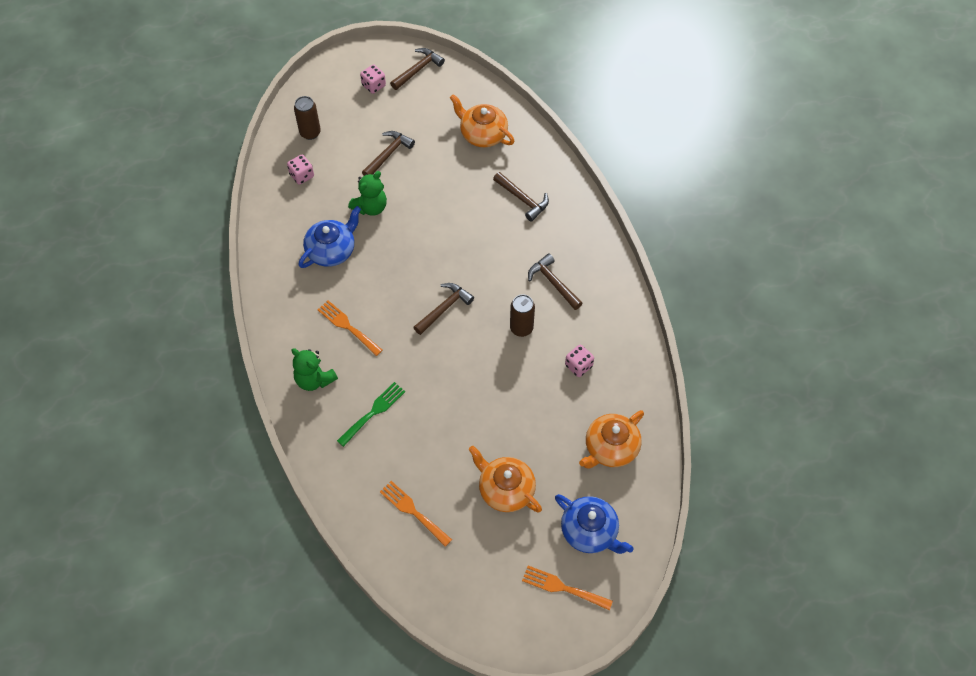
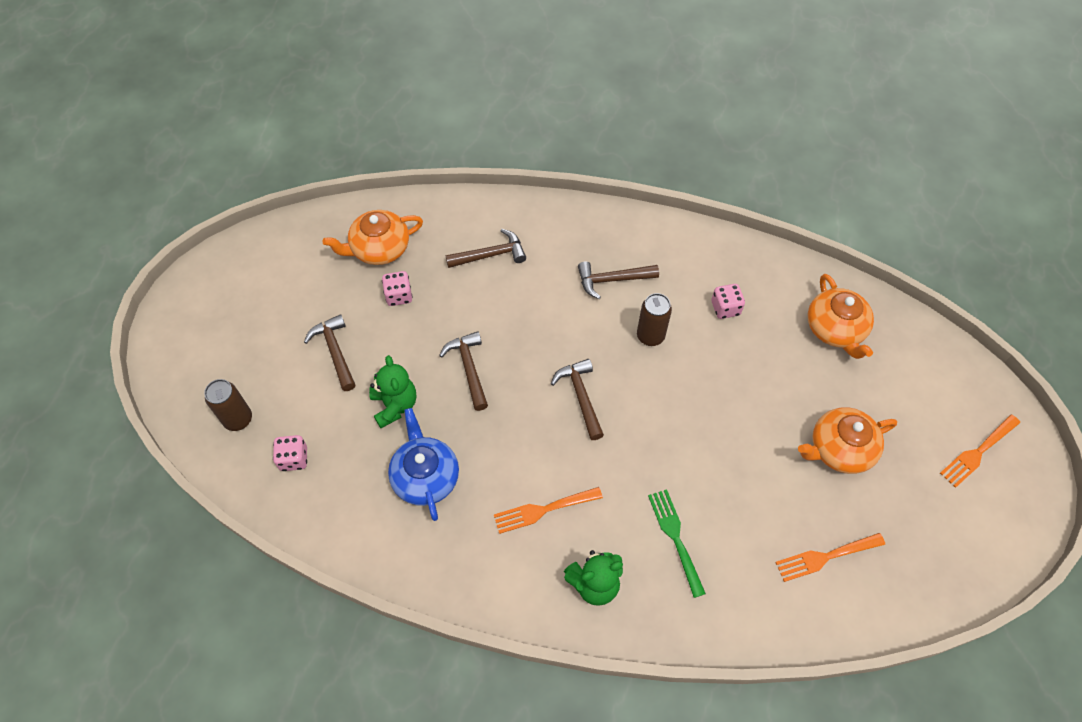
camera: 60 degrees left, 0 degrees up
(373, 85) = (226, 319): pink dice -> pink dice (399, 296)
(418, 69) = (242, 265): brown hammer -> brown hammer (469, 368)
(590, 531) = (922, 395): blue teapot -> none

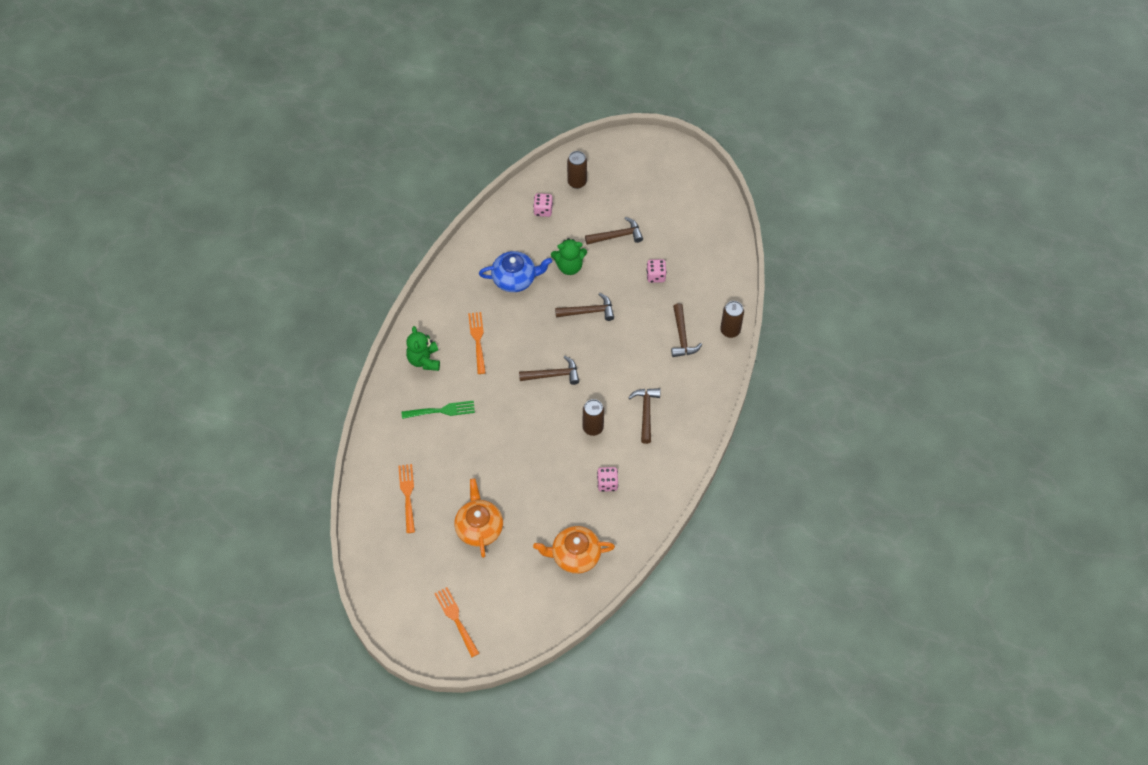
camera: 100 degrees right, 0 degrees up
(379, 248) = (699, 267): orange teapot -> none
(473, 206) = (730, 330): none -> brown can

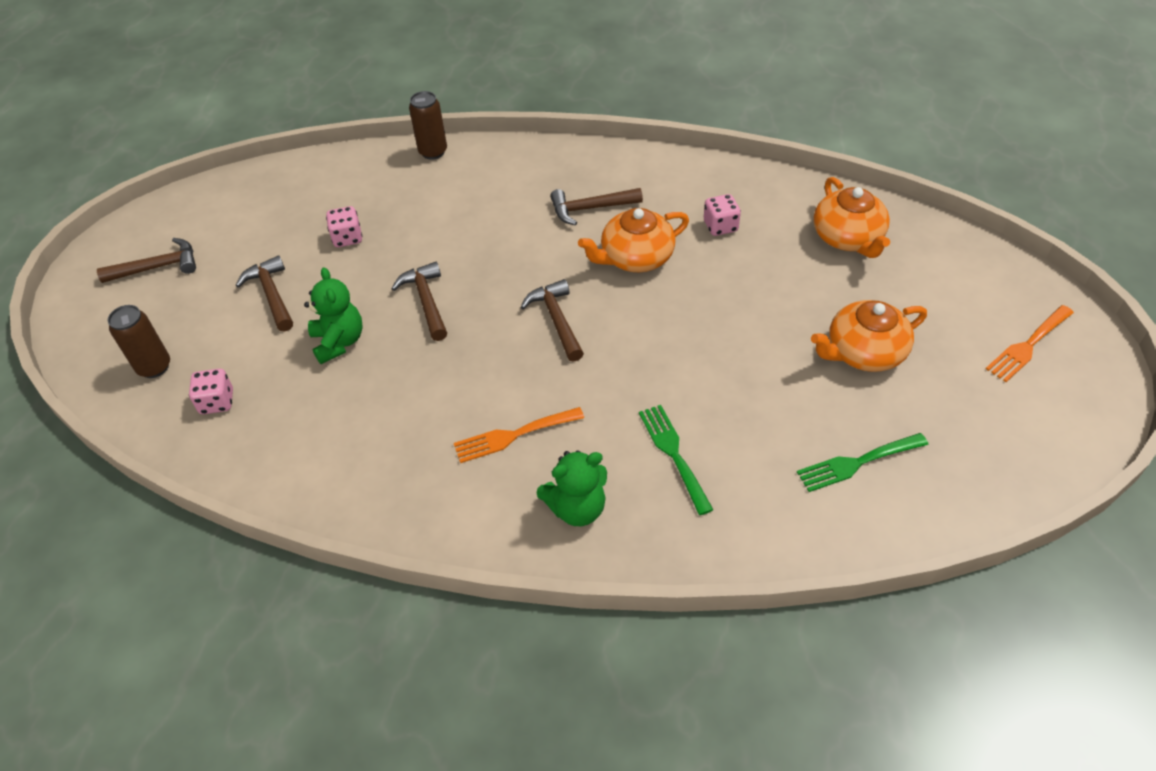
camera: 100 degrees left, 10 degrees down
(407, 495) = (857, 463): orange fork -> green fork
(515, 278) = (373, 410): blue teapot -> none
(593, 428) = (636, 257): brown can -> orange teapot
(682, 337) = (453, 194): brown hammer -> brown hammer (158, 267)

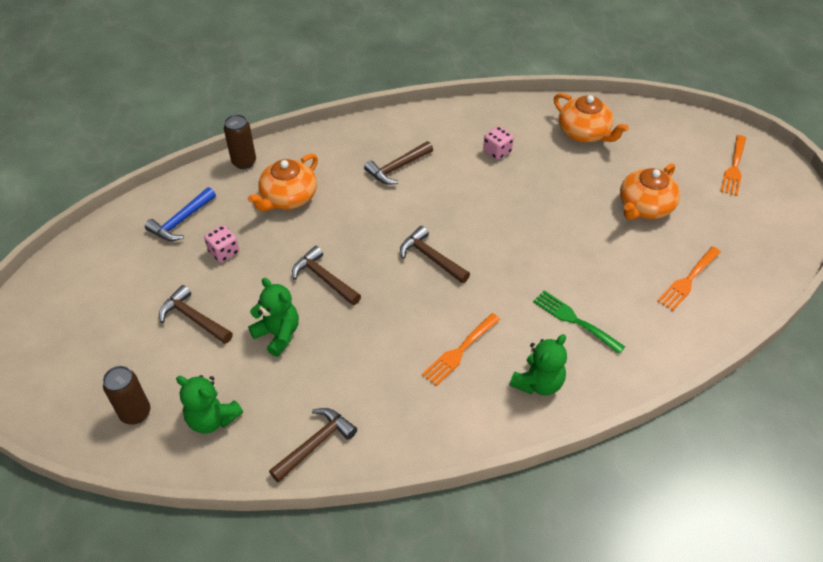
camera: 30 degrees left, 0 degrees up
(158, 267) = (73, 332): brown hammer -> brown hammer (315, 444)
(217, 402) = (212, 418): pink dice -> green teddy bear
(329, 192) = (181, 221): none -> blue hammer
(636, 257) = (455, 193): orange teapot -> orange teapot (288, 197)
(857, 463) = (688, 280): green fork -> orange fork

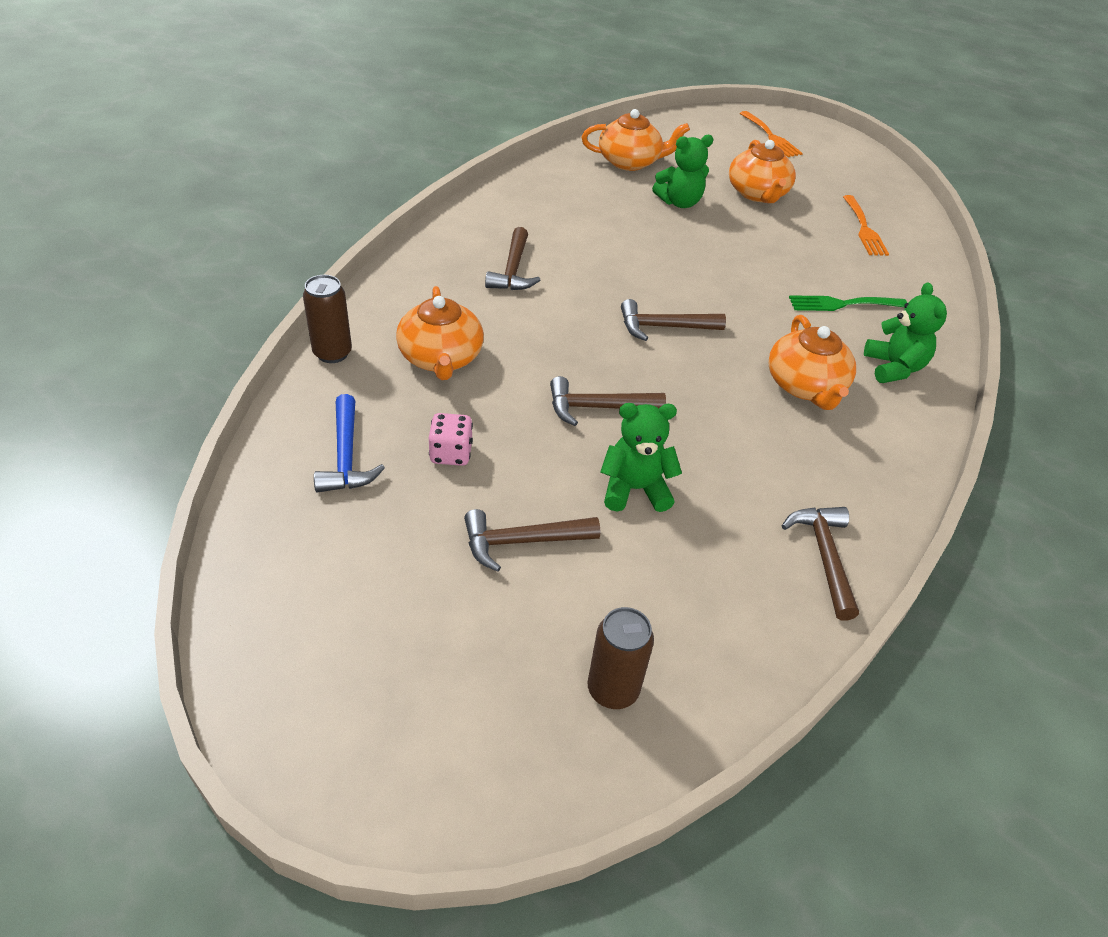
camera: 50 degrees left, 5 degrees down
(212, 418) = (700, 620): green teddy bear -> green teddy bear (679, 202)
(459, 351) = (805, 386): orange fork -> orange teapot
(497, 151) = (582, 211): pink dice -> none

